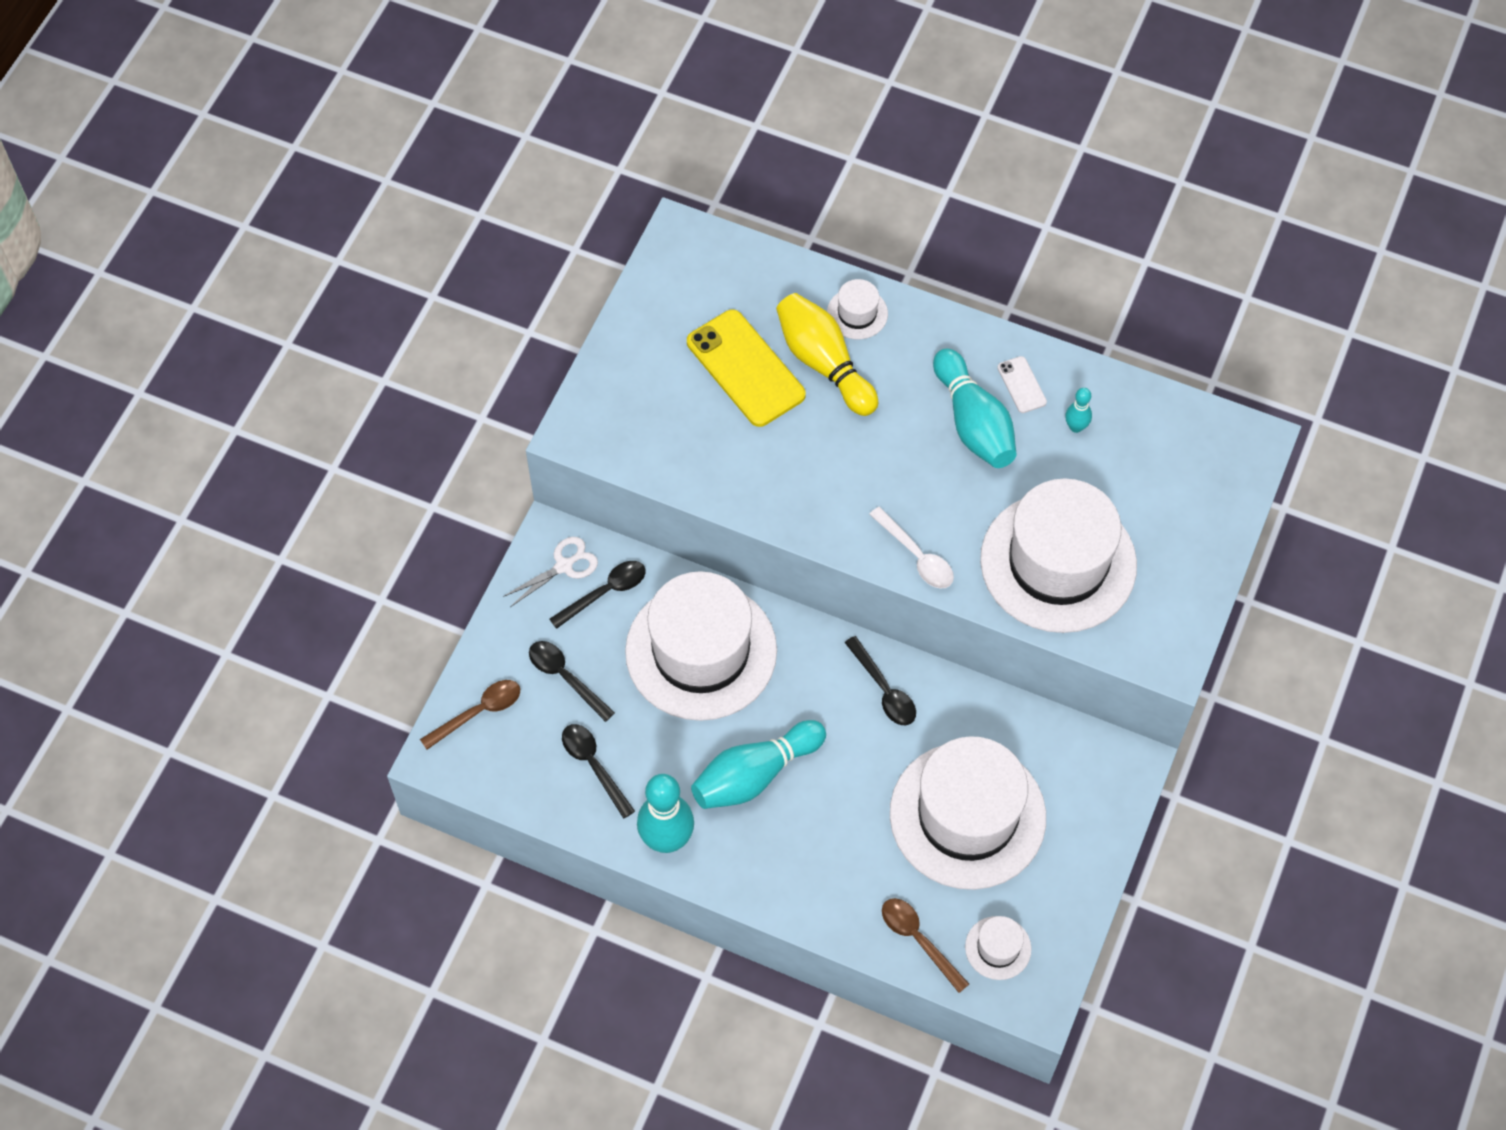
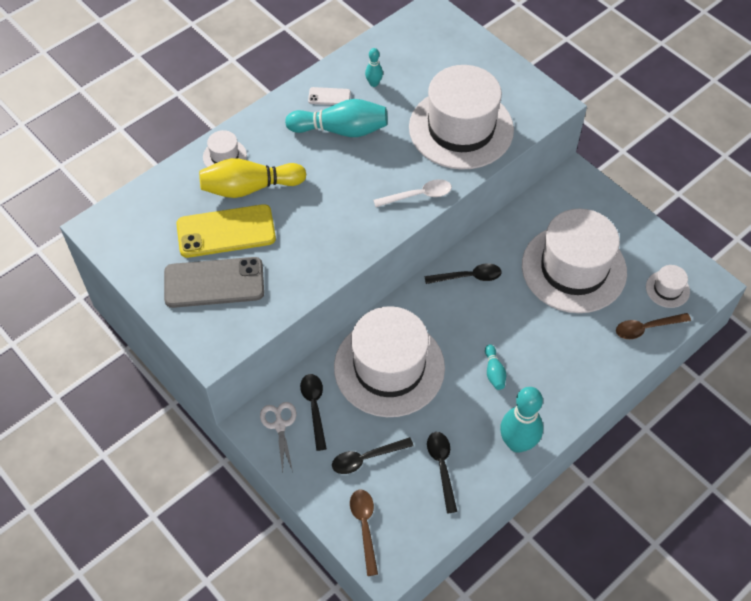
camera: 65 degrees left, 5 degrees down
(593, 765) = (442, 467): black spoon -> black spoon turned 90 degrees clockwise
(667, 391) = (214, 283): none -> grey phone
(755, 774) = (494, 372): turquoise bowling pin -> turquoise bowling pin, size x0.48

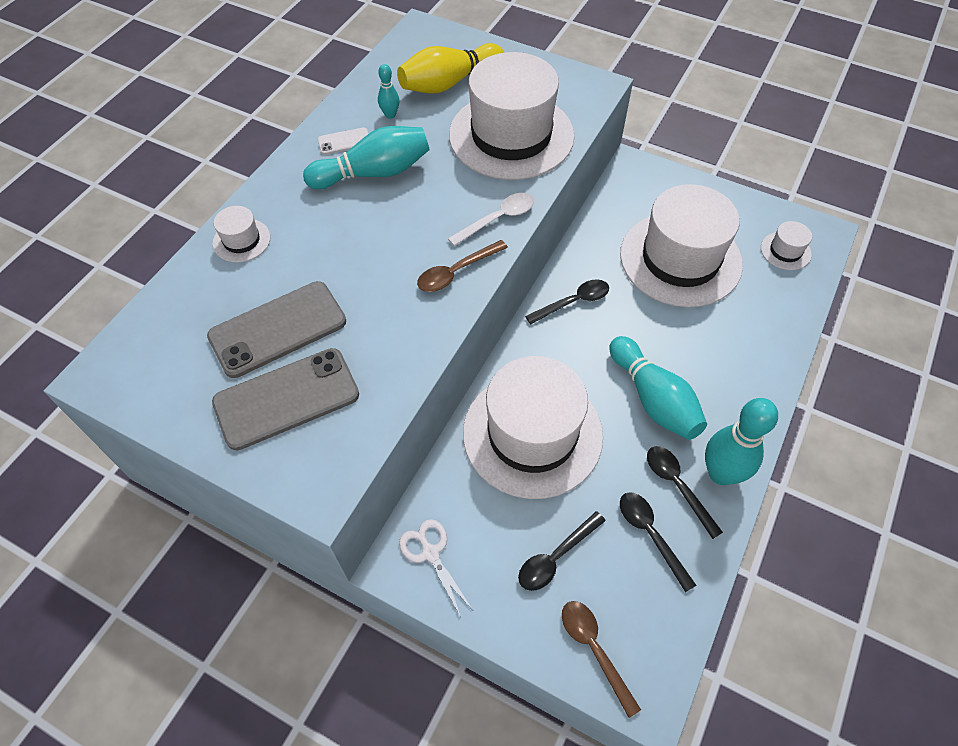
camera: 20 degrees left, 0 degrees up
(226, 231) = (278, 329): yellow phone -> grey phone
(250, 188) = (288, 268): yellow bowling pin -> yellow bowling pin (449, 83)
(314, 407) = (464, 514): black spoon -> black spoon (677, 485)
(494, 372) = (653, 399): turquoise bowling pin -> turquoise bowling pin, size x2.07
(646, 328) = (787, 298): brown spoon -> brown spoon (456, 272)

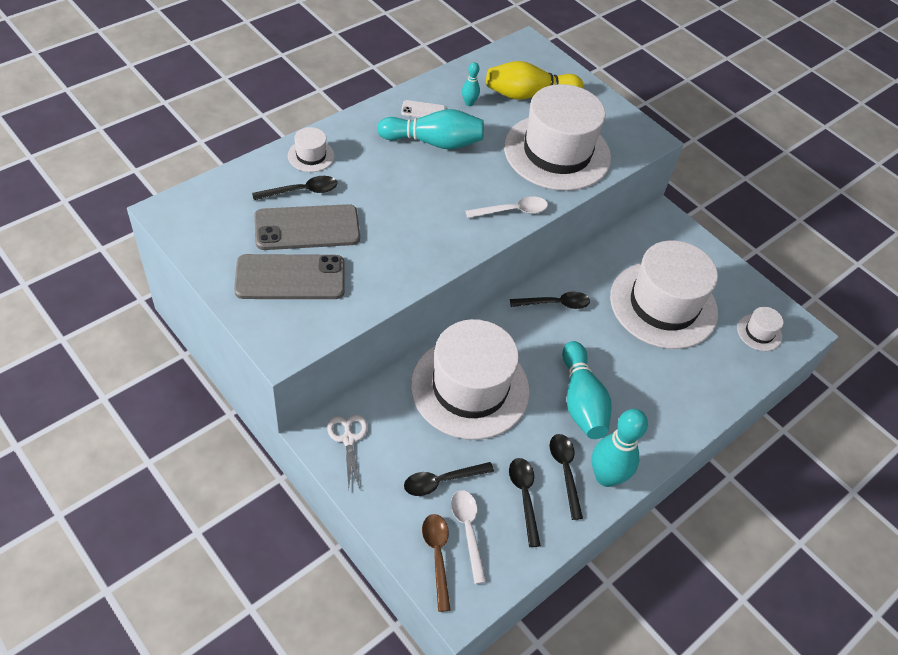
camera: 15 degrees right, 5 degrees down
(251, 287) = (302, 191): none -> black spoon
(456, 272) = (459, 237): brown spoon -> none
(611, 602) = (468, 530): none -> white spoon

